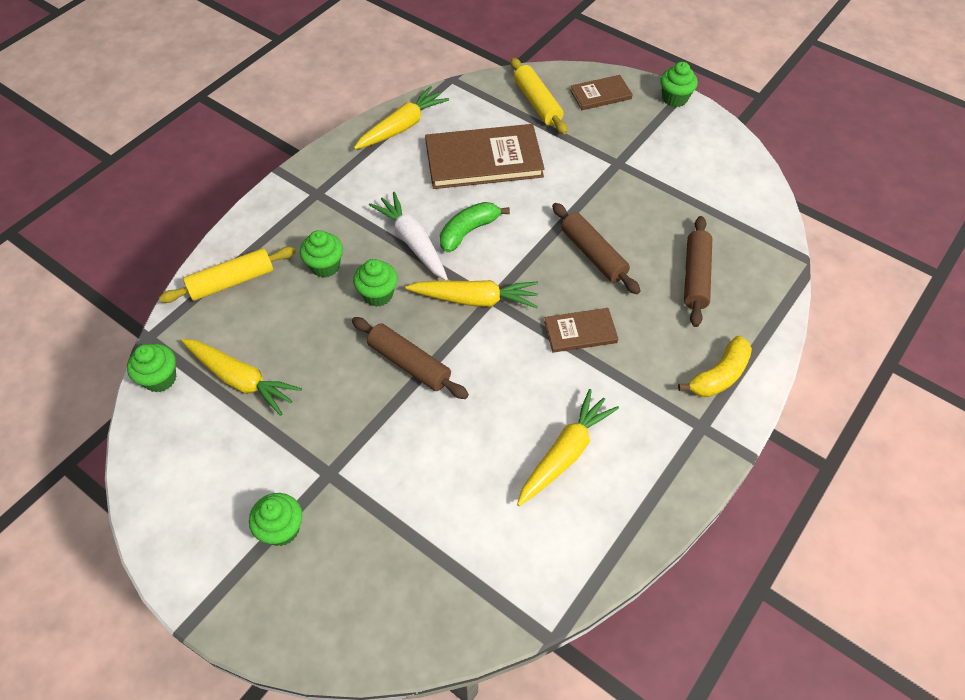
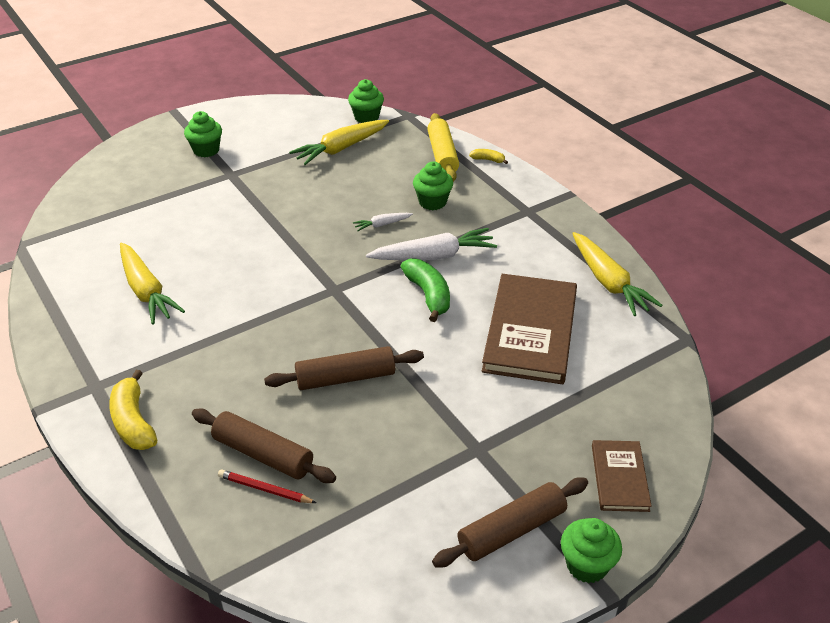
camera: 110 degrees right, 15 degrees down
(232, 242) = (488, 160): none -> yellow banana
(378, 294) = (382, 225): green cupcake -> white carrot
(409, 363) = (297, 228): brown rolling pin -> brown rolling pin (512, 530)
(475, 299) = (340, 279): yellow carrot -> none
(537, 103) = (619, 405): yellow rolling pin -> none
(580, 332) = (256, 337): brown book -> none
(723, 263) = (264, 489): none -> red pencil

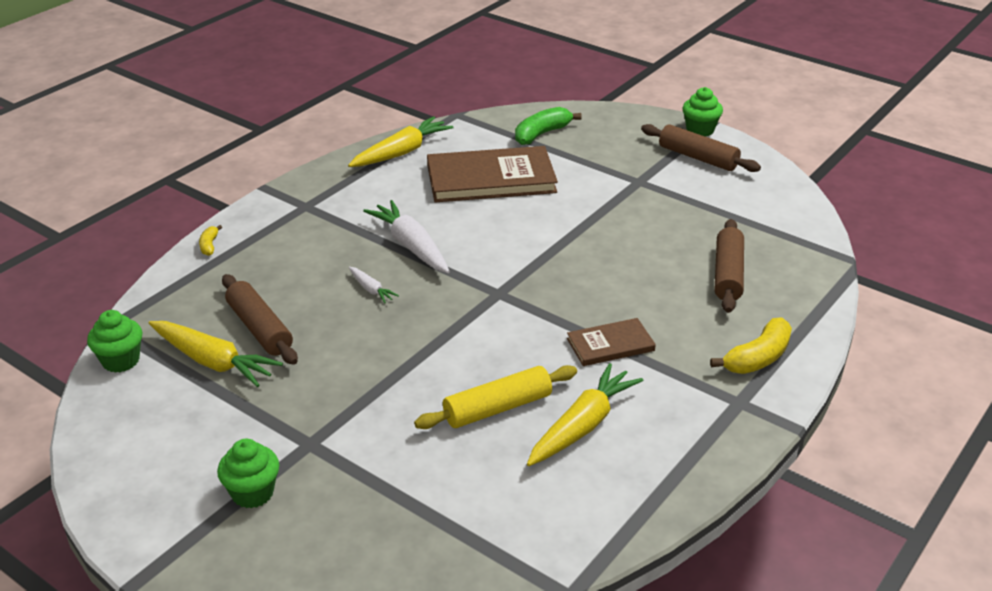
camera: 110 degrees left, 5 degrees down
(264, 489) = (758, 263): red pencil -> none
(345, 378) = (613, 256): brown rolling pin -> brown rolling pin (260, 329)
(428, 295) = (473, 237): green banana -> green banana (541, 134)
(432, 202) = (312, 266): green cupcake -> none
(442, 155) = (207, 278): yellow rolling pin -> yellow rolling pin (497, 408)
(619, 477) = (619, 127): brown book -> brown book (610, 345)

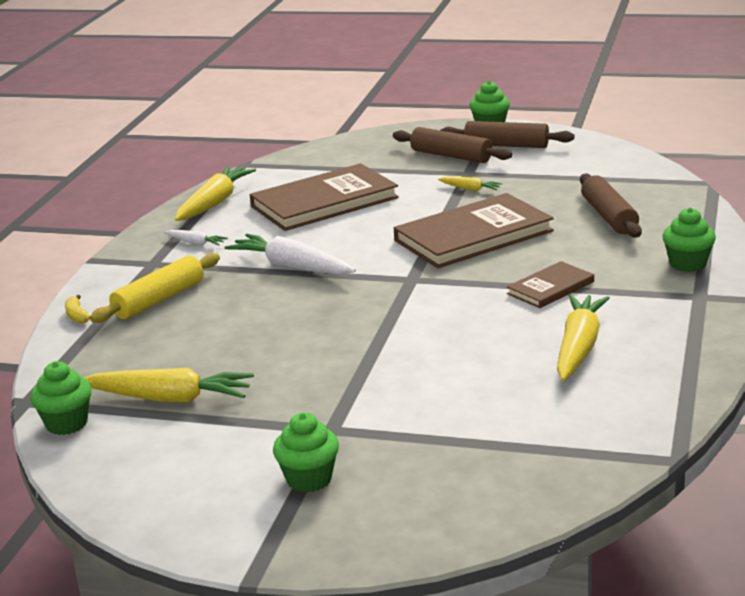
camera: 20 degrees left, 10 degrees down
(260, 329) = (195, 362): brown rolling pin -> brown rolling pin (451, 156)
(371, 289) = (282, 306): white carrot -> white carrot (196, 243)
(497, 408) = (489, 356): yellow rolling pin -> yellow rolling pin (159, 300)
(541, 134) = (343, 160): green banana -> none
(588, 259) = (473, 236): none -> brown book
(627, 201) = (470, 189): none -> yellow carrot
(758, 358) = (687, 264): yellow banana -> green cupcake

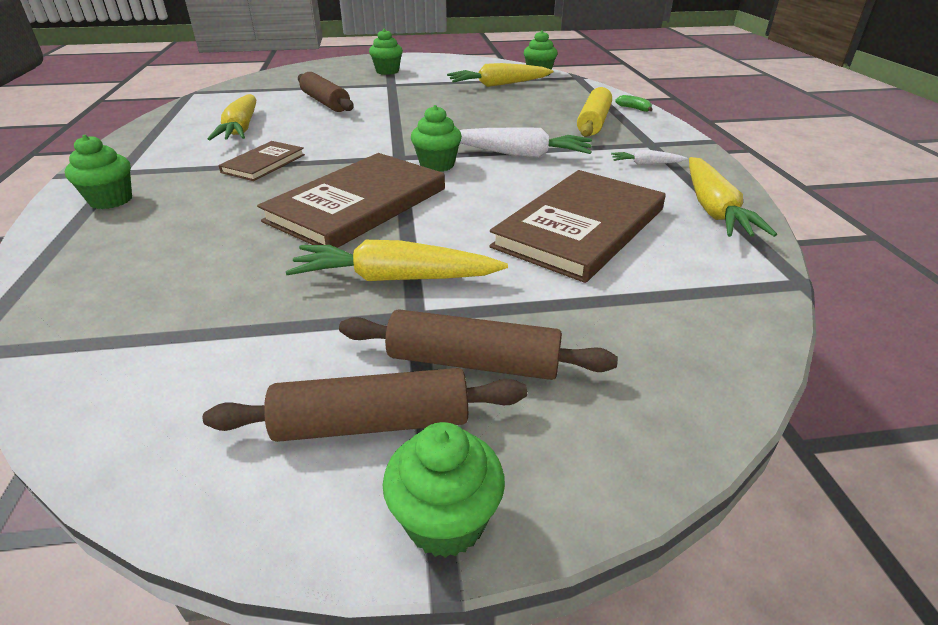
camera: 155 degrees right, 10 degrees up
(77, 316) = (634, 109): yellow banana -> green banana
(381, 265) = (437, 165): none -> green cupcake
(470, 189) = (395, 278): yellow carrot -> yellow carrot, size x2.04
(609, 216) = (182, 253): brown rolling pin -> brown rolling pin (325, 102)

